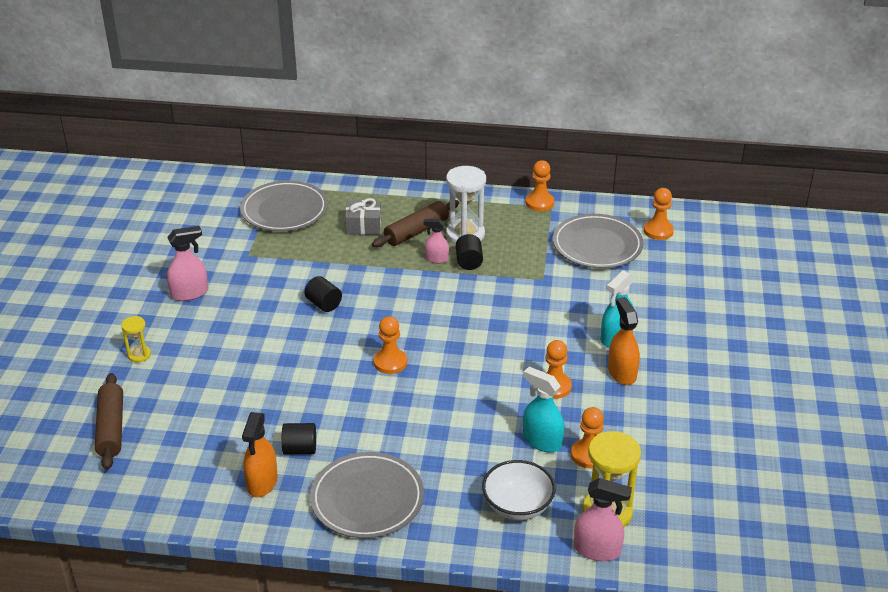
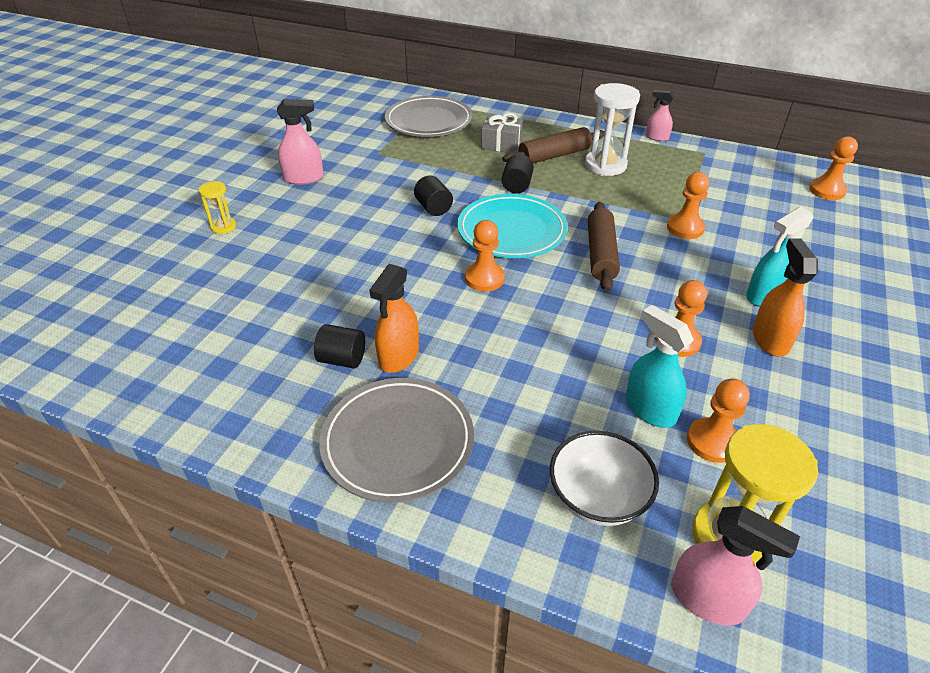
camera: 15 degrees right, 5 degrees up
(111, 428) = (151, 296): brown rolling pin -> brown rolling pin (601, 254)
(262, 482) = (279, 392): orange spray bottle -> orange spray bottle (398, 356)
(400, 315) = (511, 231): none -> turquoise plate
(436, 259) = (568, 183): pink spray bottle -> pink spray bottle (656, 137)
(469, 262) = (603, 191): black cylinder -> black cylinder (516, 186)
(539, 203) = (692, 147): orange pawn -> orange pawn (685, 228)
(597, 245) = (752, 195): grey plate -> none

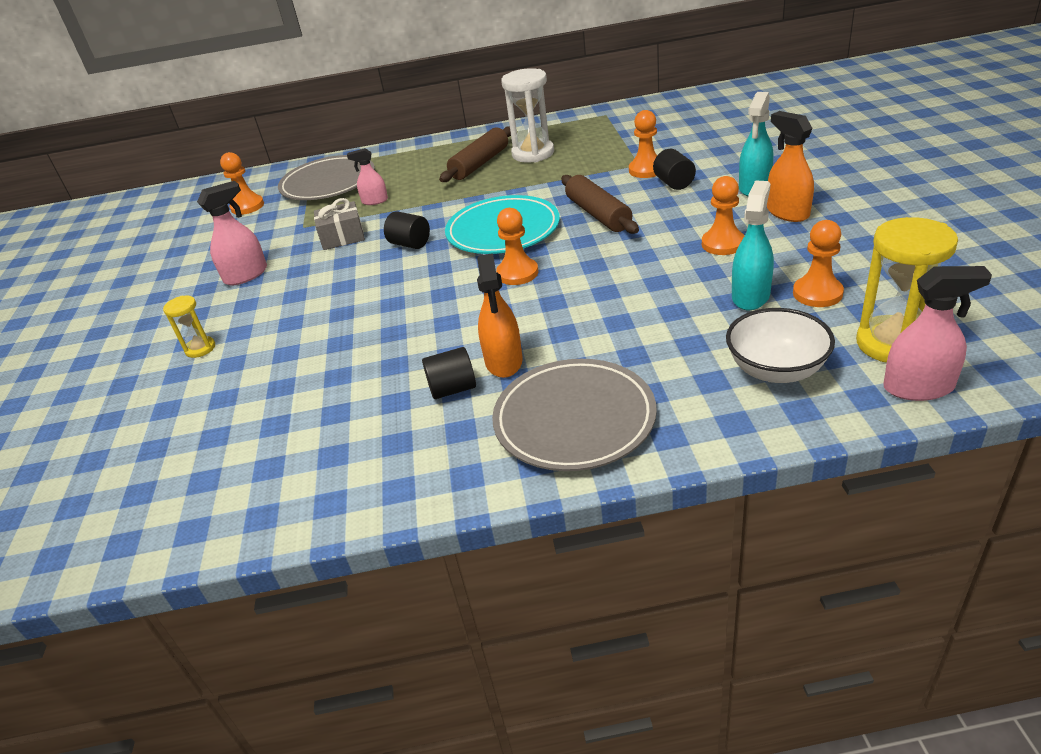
camera: 25 degrees left, 5 degrees down
(501, 144) = (420, 174): grey gift -> grey gift (342, 237)
(516, 186) = (470, 197): black cylinder -> black cylinder (674, 183)
(649, 409) = (750, 296): turquoise spray bottle -> turquoise spray bottle turned 90 degrees clockwise
(656, 137) = (555, 119): pink spray bottle -> pink spray bottle (375, 201)
(827, 191) = (725, 104): orange pawn -> orange pawn (247, 206)

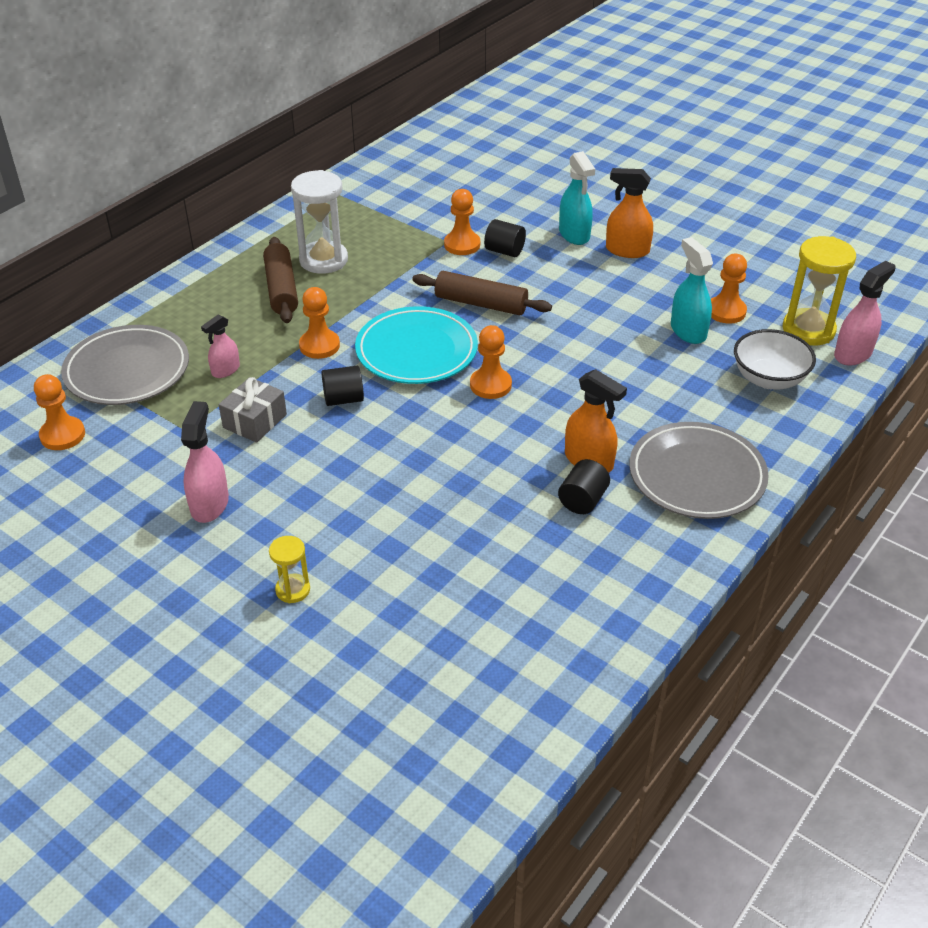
camera: 50 degrees left, 5 degrees up
(723, 244) = (615, 295): orange pawn -> orange pawn (319, 346)

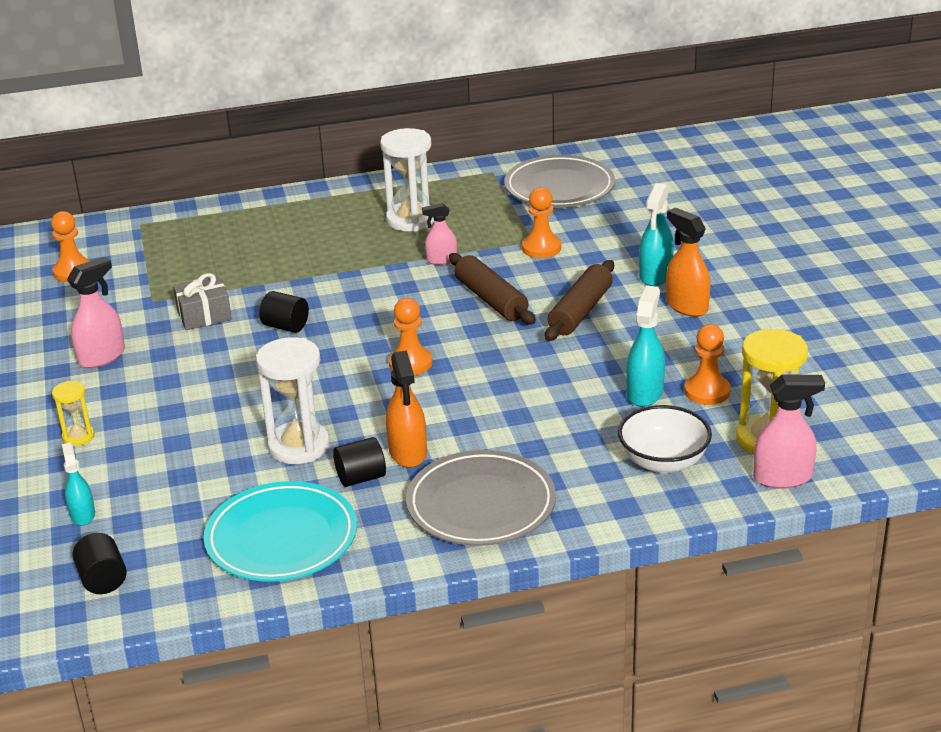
camera: 40 degrees right, 10 degrees down
(127, 370) = (167, 246): grey plate -> grey plate (559, 187)
(225, 370) = (231, 272): pink spray bottle -> pink spray bottle (441, 260)
(281, 289) = (349, 229): brown rolling pin -> brown rolling pin (580, 311)
(319, 346) = (321, 281): orange pawn -> none
(398, 659) = (82, 514): none -> turquoise spray bottle
(416, 351) = (388, 314): turquoise plate -> turquoise plate (281, 538)
(498, 499) = (299, 446): none -> white hourglass
(504, 251) = (571, 266): black cylinder -> black cylinder (103, 580)

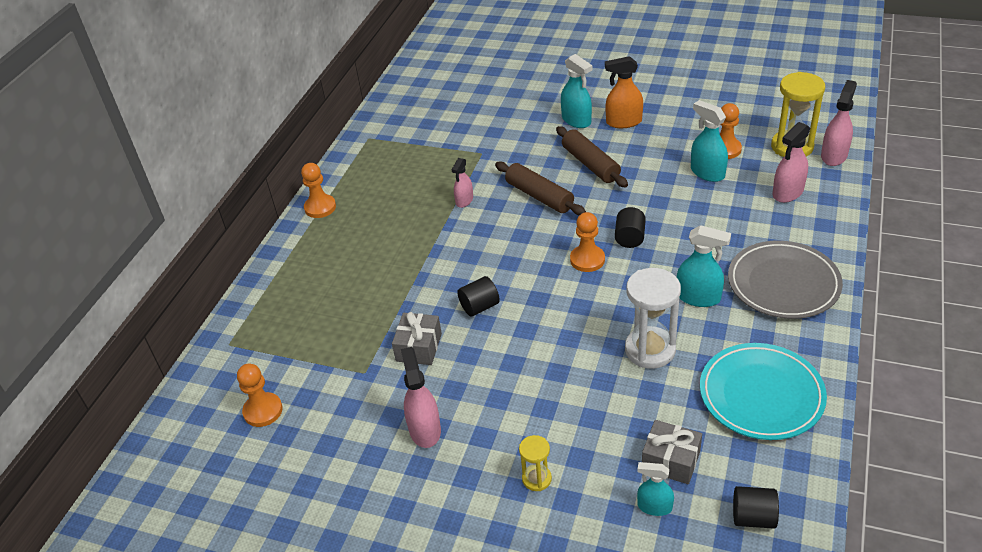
camera: 55 degrees left, 10 degrees up
(148, 506) = (670, 460): none -> grey gift
(361, 478) = (713, 330): black cylinder -> black cylinder (629, 238)
(408, 452) = (698, 297): orange spray bottle -> turquoise spray bottle
(411, 220) = (392, 196): white hourglass -> none
(491, 299) = (539, 196): brown rolling pin -> brown rolling pin turned 45 degrees clockwise
(541, 248) = (495, 152): orange pawn -> orange pawn (320, 207)
(559, 187) = (425, 118): grey plate -> none
(663, 462) = (787, 192): white bowl -> pink spray bottle

